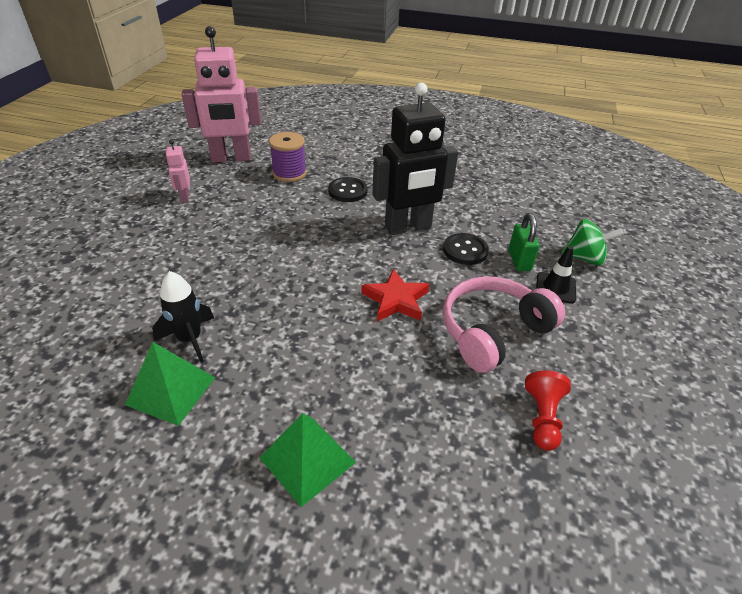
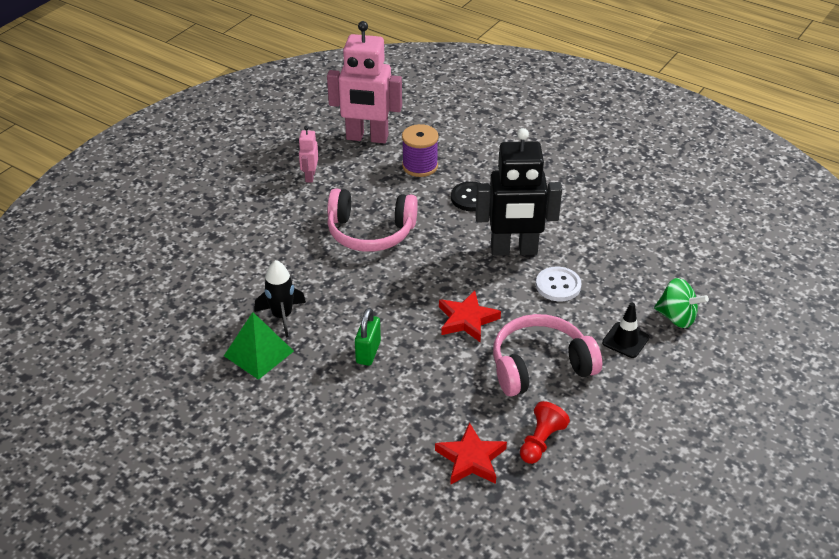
camera: 20 degrees right, 0 degrees up
(262, 235) = (370, 232): none -> pink headphones
(307, 460) = (343, 425): green pyramid -> none
(465, 250) = (558, 285): black button -> white button
(479, 463) = (471, 459): none -> red star
(519, 261) = (606, 306): green padlock -> green padlock (368, 352)

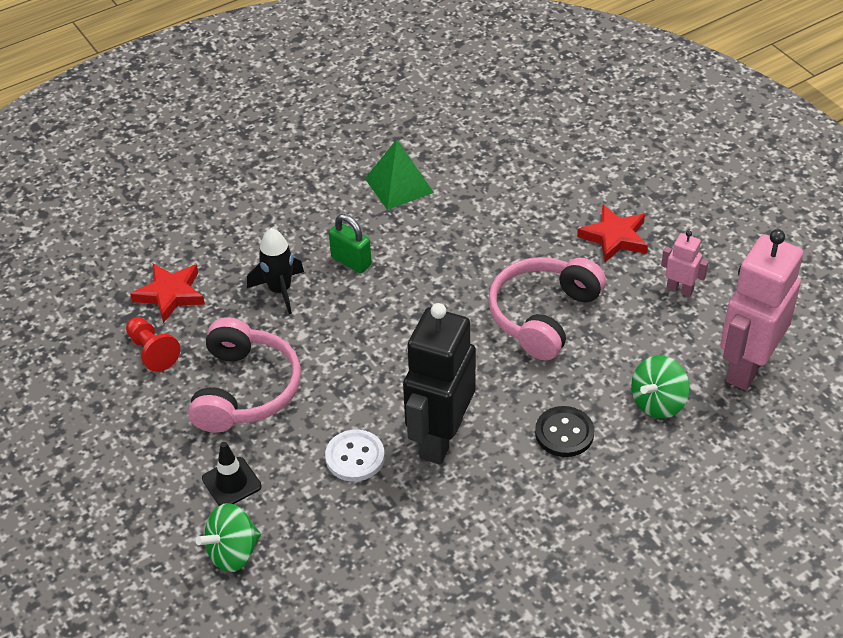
camera: 115 degrees right, 5 degrees up
(282, 316) = (441, 212): black rocket -> black rocket (280, 290)
(420, 166) = (658, 402): purple spool -> green spinning top
(467, 319) = (350, 353): red star -> red star (614, 237)

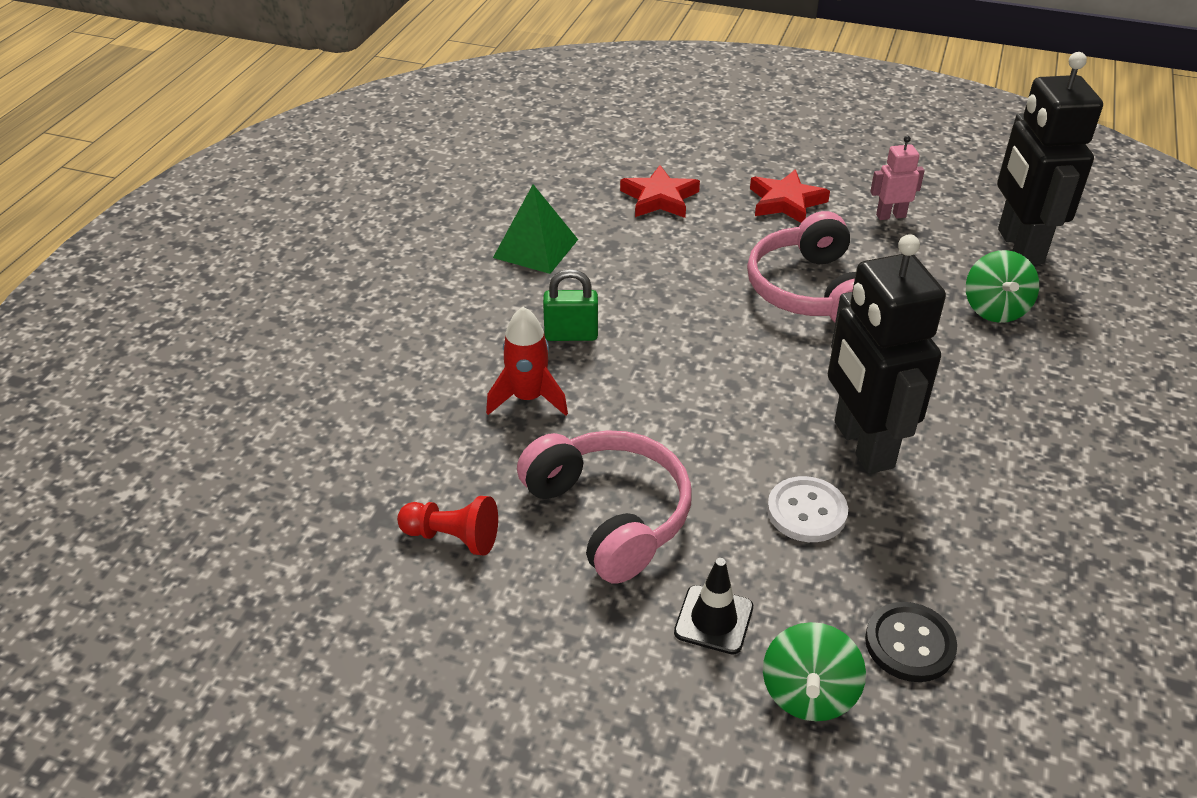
camera: 40 degrees left, 5 degrees down
(170, 294) = (404, 466): red star -> red star (659, 198)
(280, 290) = (528, 398): black rocket -> red rocket
(564, 433) = (958, 376): black button -> black button (909, 644)
(746, 367) = (1019, 246): pink robot -> black robot

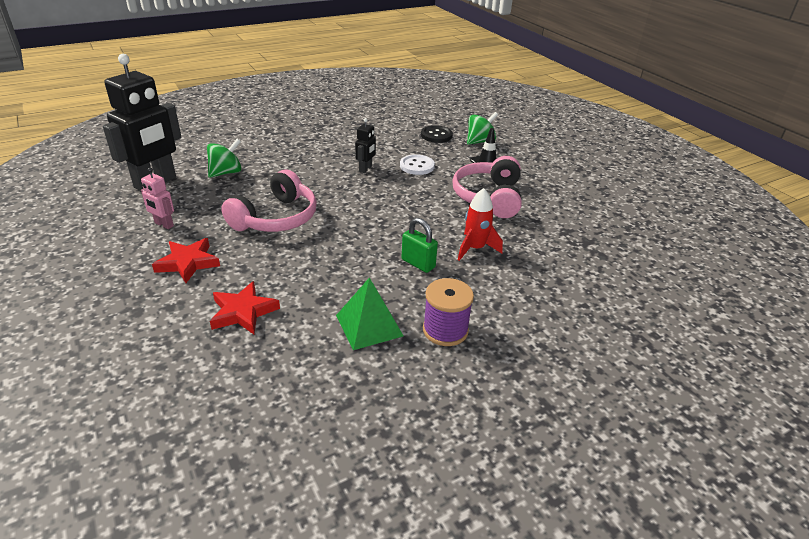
camera: 140 degrees left, 5 degrees down
(452, 537) = (560, 220): red pawn -> none
(458, 283) = (445, 330): none -> purple spool
(862, 445) = (365, 169): black robot -> black robot, size x0.45

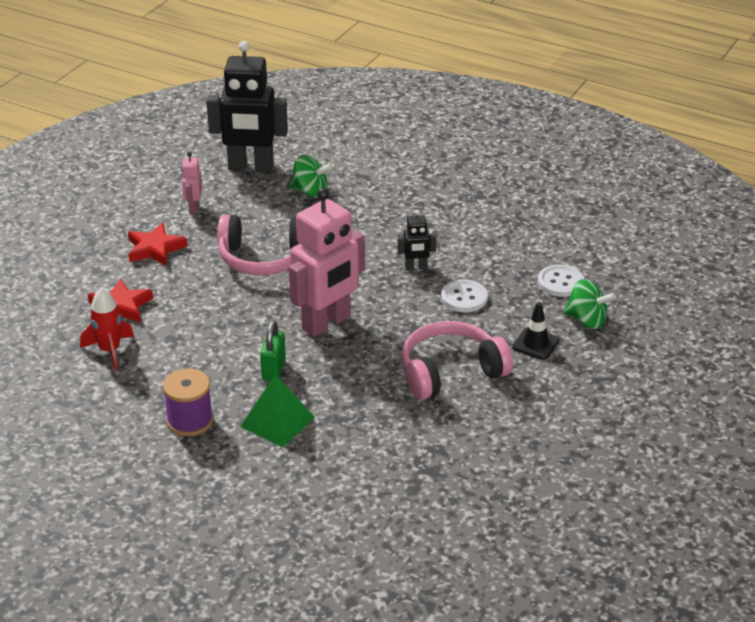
camera: 60 degrees right, 0 degrees up
(369, 325) = (160, 377): green pyramid -> green pyramid (277, 422)
(387, 221) = (327, 323): none -> pink robot
(436, 135) = (560, 282): black button -> white button
(475, 248) = (335, 396): red rocket -> red rocket (110, 351)

